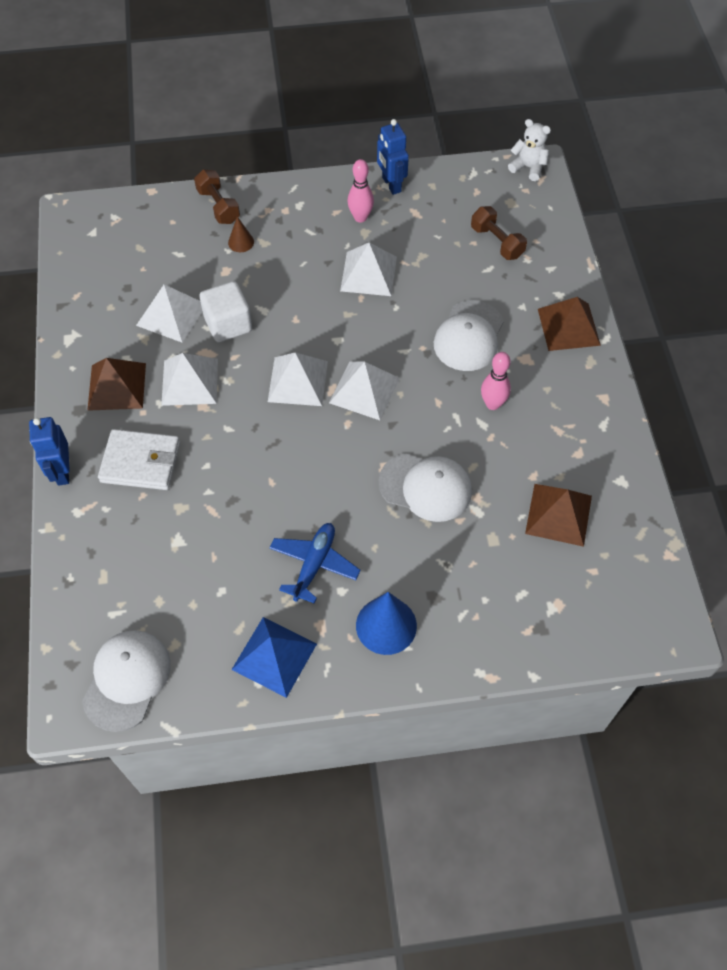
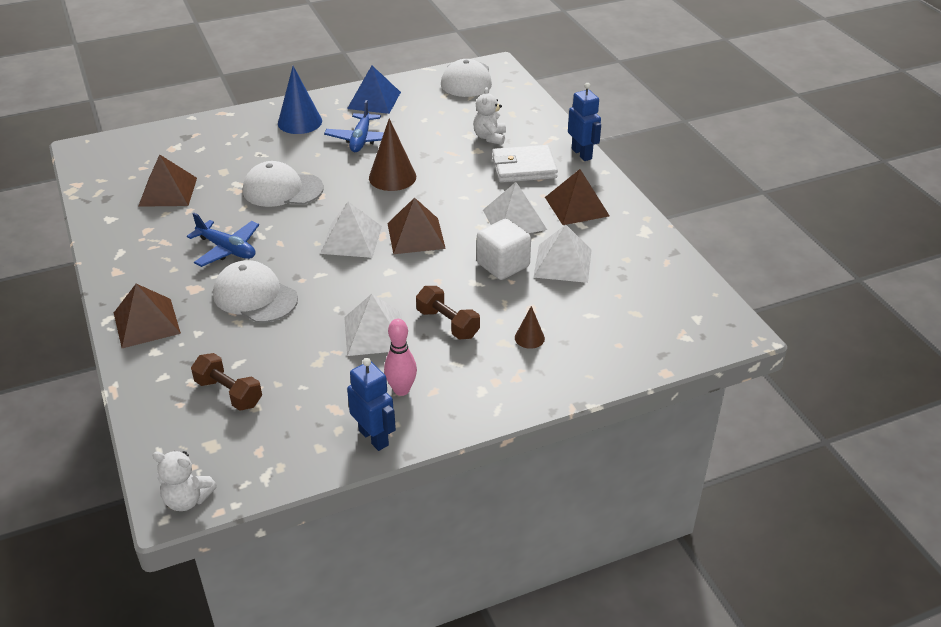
camera: 165 degrees right, 20 degrees down
(154, 530) = (490, 137): none -> white teddy bear
(218, 206) = (576, 370): brown dumbbell -> brown dumbbell (447, 323)
(295, 480) = (392, 177): none -> brown cone
(297, 381) = (416, 235): white pyramid -> brown pyramid
(468, 336) = (255, 296): white cap -> white cap turned 60 degrees counterclockwise
(492, 404) = (227, 249): pink bowling pin -> blue plane

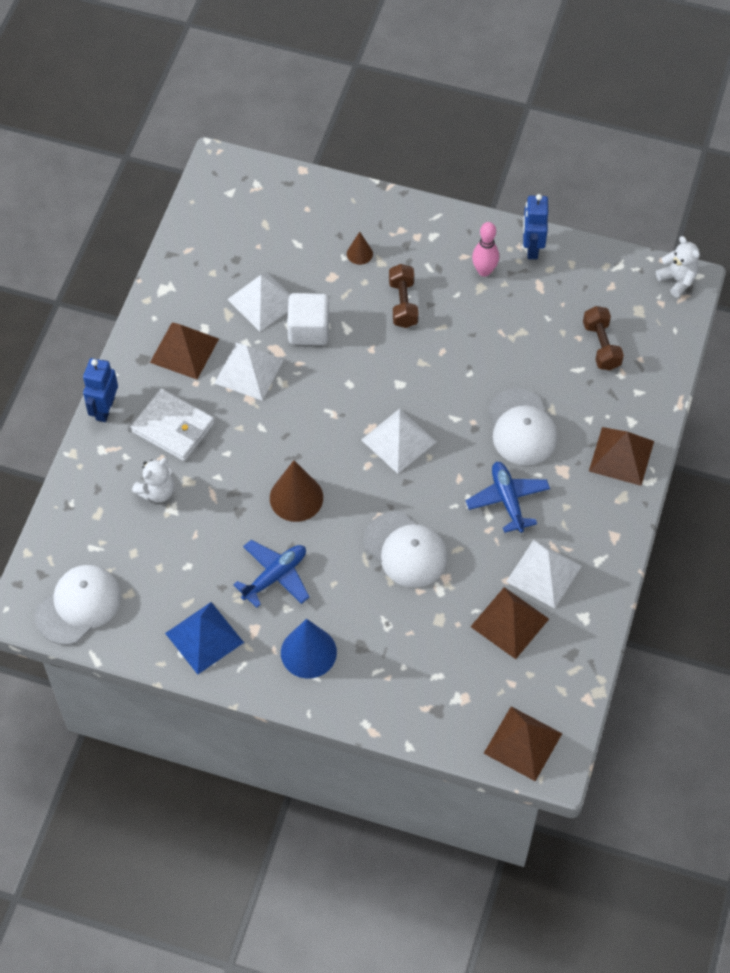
camera: 140 degrees left, 20 degrees up
(374, 333) = (462, 330): white pyramid -> white pyramid (544, 573)
(416, 235) = (343, 408): brown pyramid -> brown pyramid (522, 743)

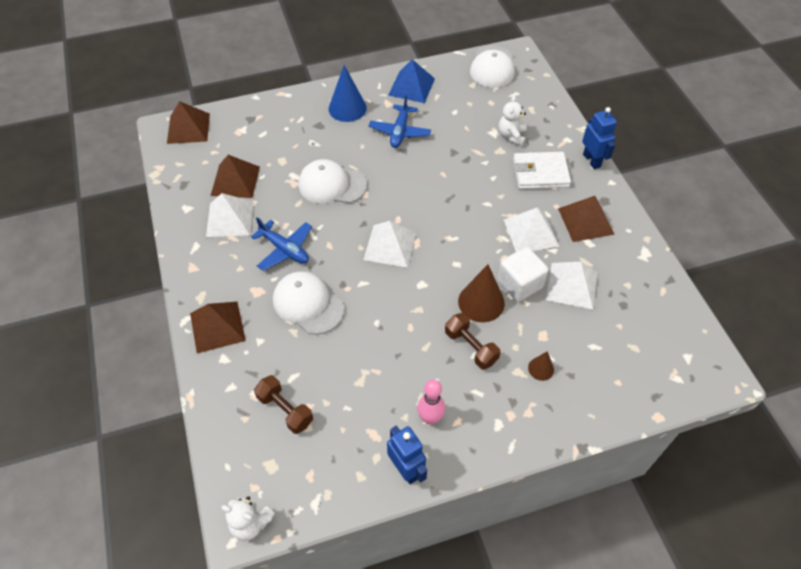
camera: 145 degrees right, 5 degrees down
(296, 497) = (426, 177): brown cone -> brown cone (481, 302)

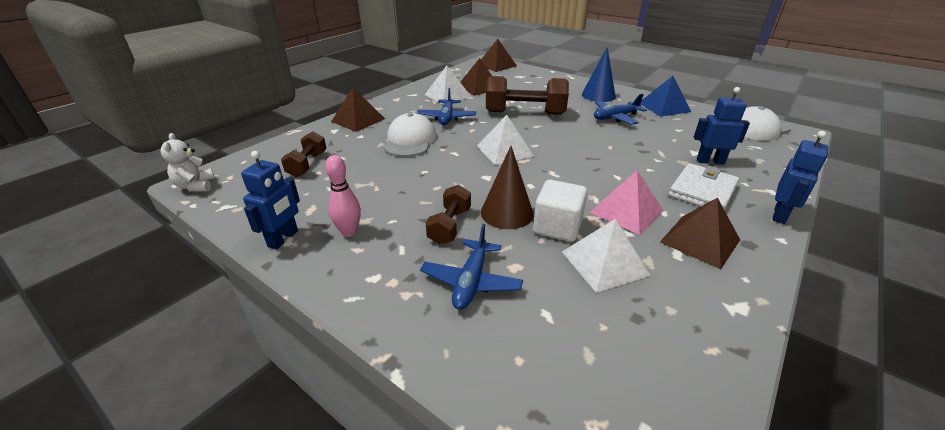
camera: 55 degrees right, 20 degrees down
(332, 185) = (525, 113): white cap -> brown dumbbell
(511, 136) = (710, 161): white teddy bear -> blue robot
(531, 232) = (626, 211): white pyramid -> pink pyramid
(540, 173) = (702, 191): white wallet -> white wallet turned 75 degrees clockwise
(541, 368) = (471, 281): brown cone -> blue plane

